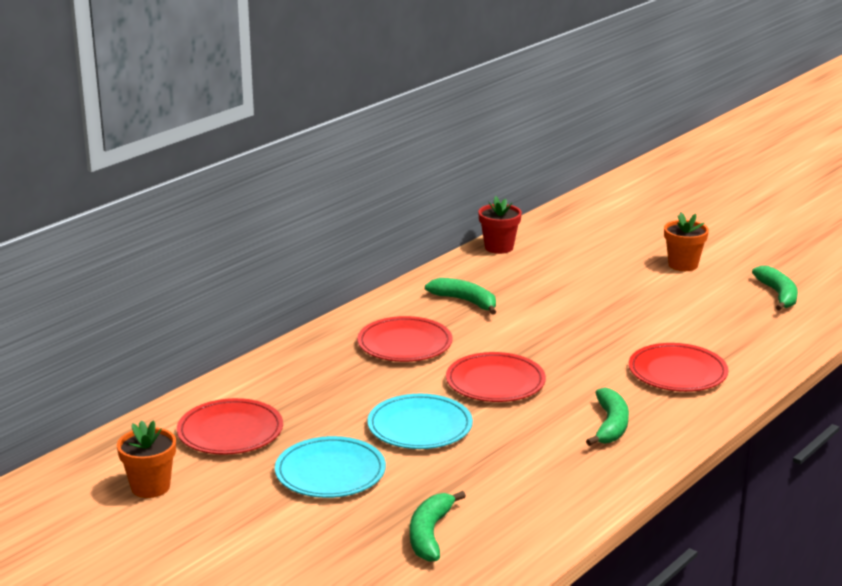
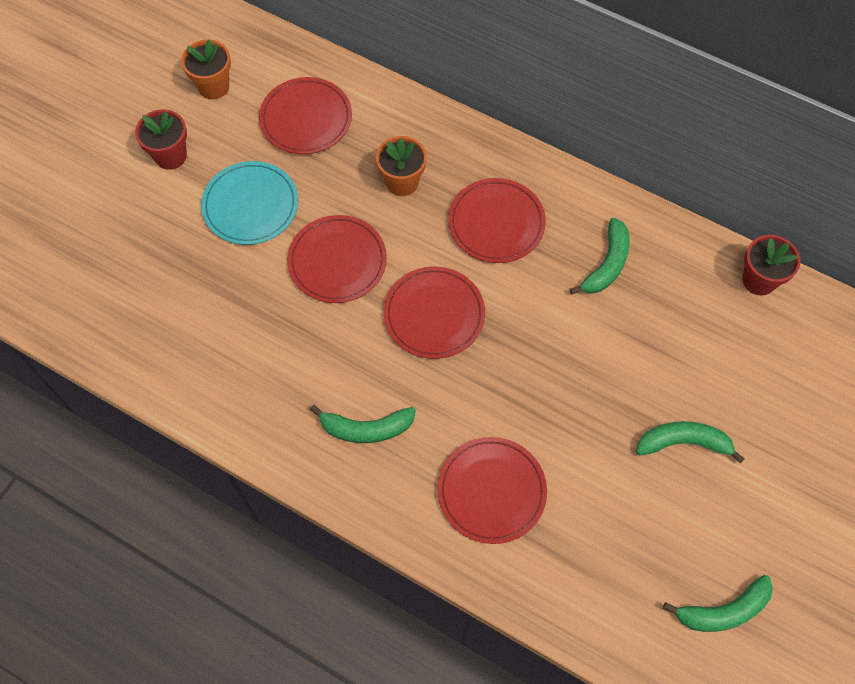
camera: 80 degrees right, 40 degrees up
(237, 521) = (170, 156): none -> red flower pot
(420, 426) = (337, 261): turquoise plate -> red plate
(430, 534) = (164, 296): green banana -> green banana (684, 443)
(683, 265) = (777, 492): orange flower pot -> orange flower pot (402, 182)

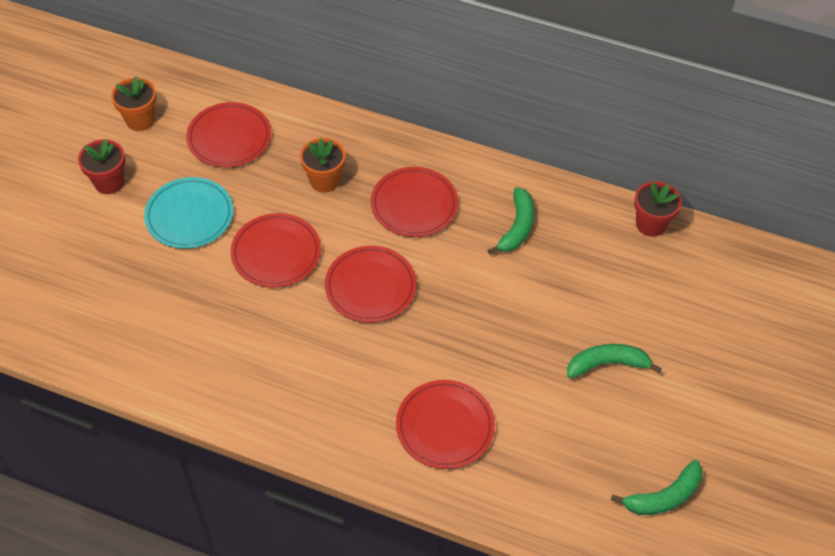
camera: 10 degrees left, 10 degrees down
(366, 428) = (323, 389): green banana -> none

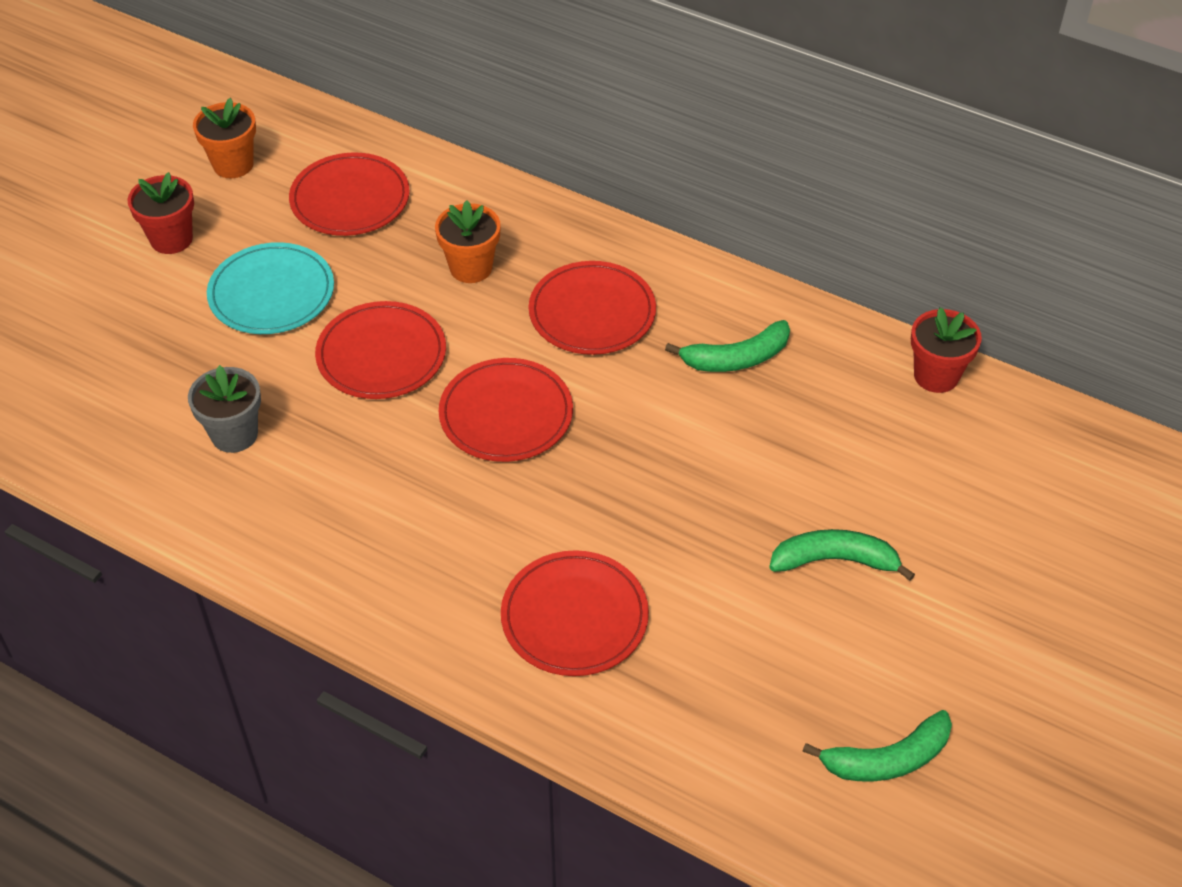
camera: 10 degrees right, 5 degrees down
(187, 324) = (234, 434): none -> grey flower pot
(517, 227) = (735, 358): green banana -> green banana turned 45 degrees clockwise

